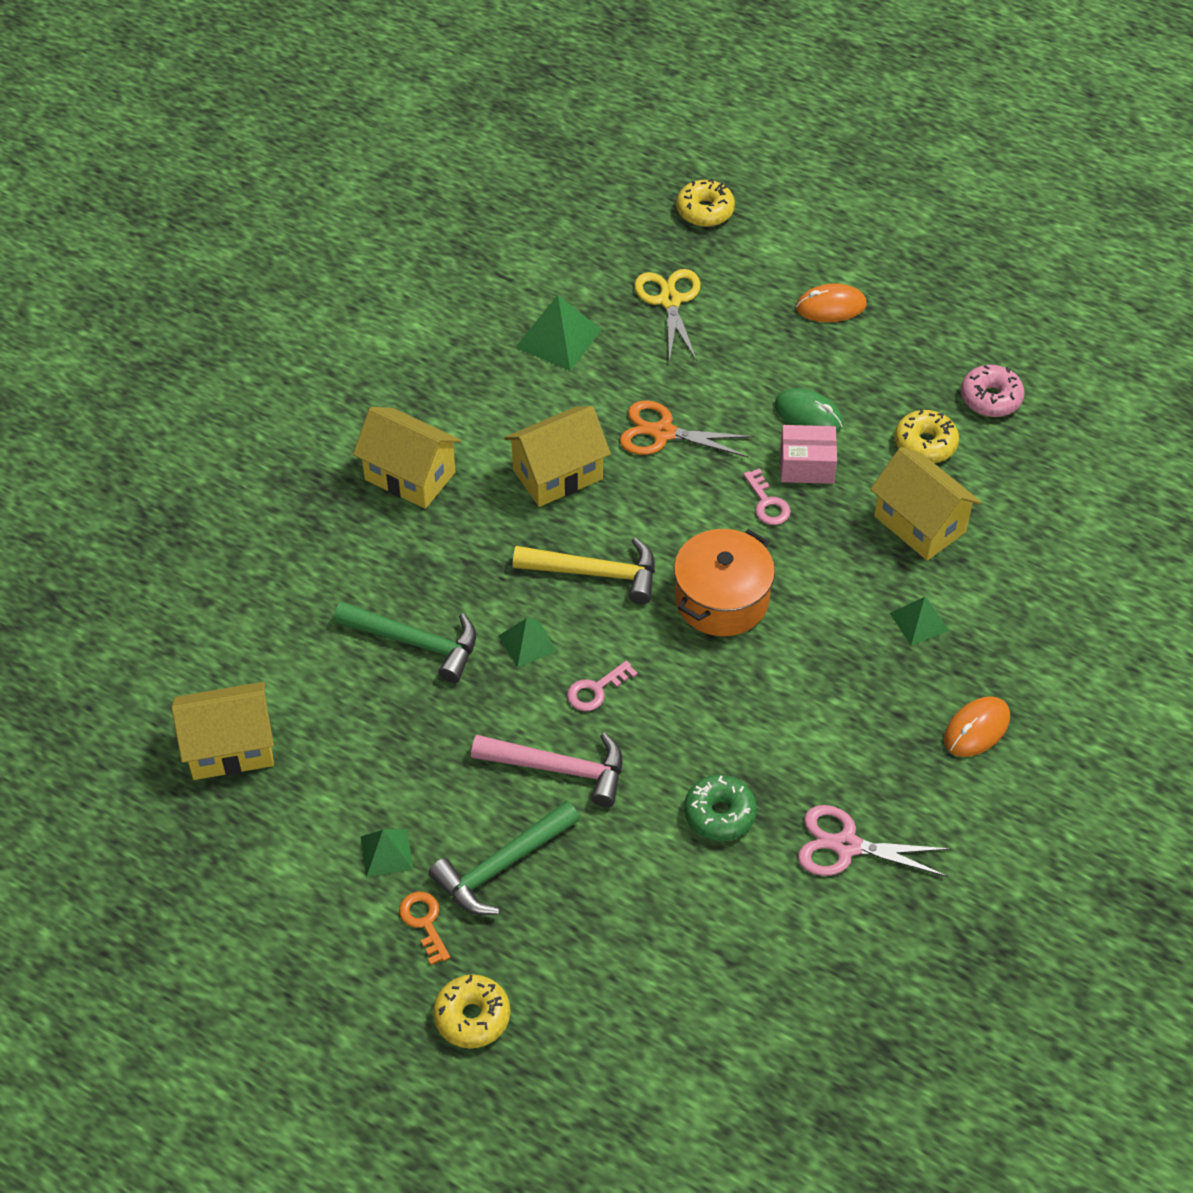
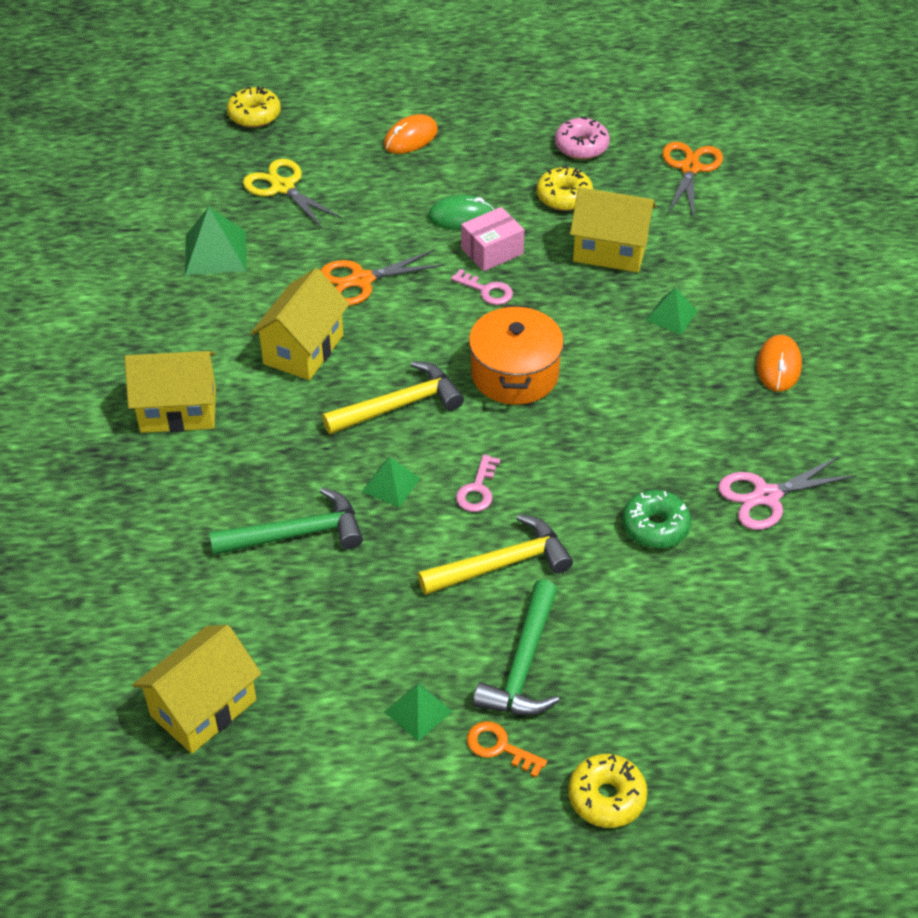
camera: 35 degrees left, 5 degrees down
(559, 769) = (502, 564): pink hammer -> yellow hammer
(1080, 477) = (690, 168): none -> orange scissors

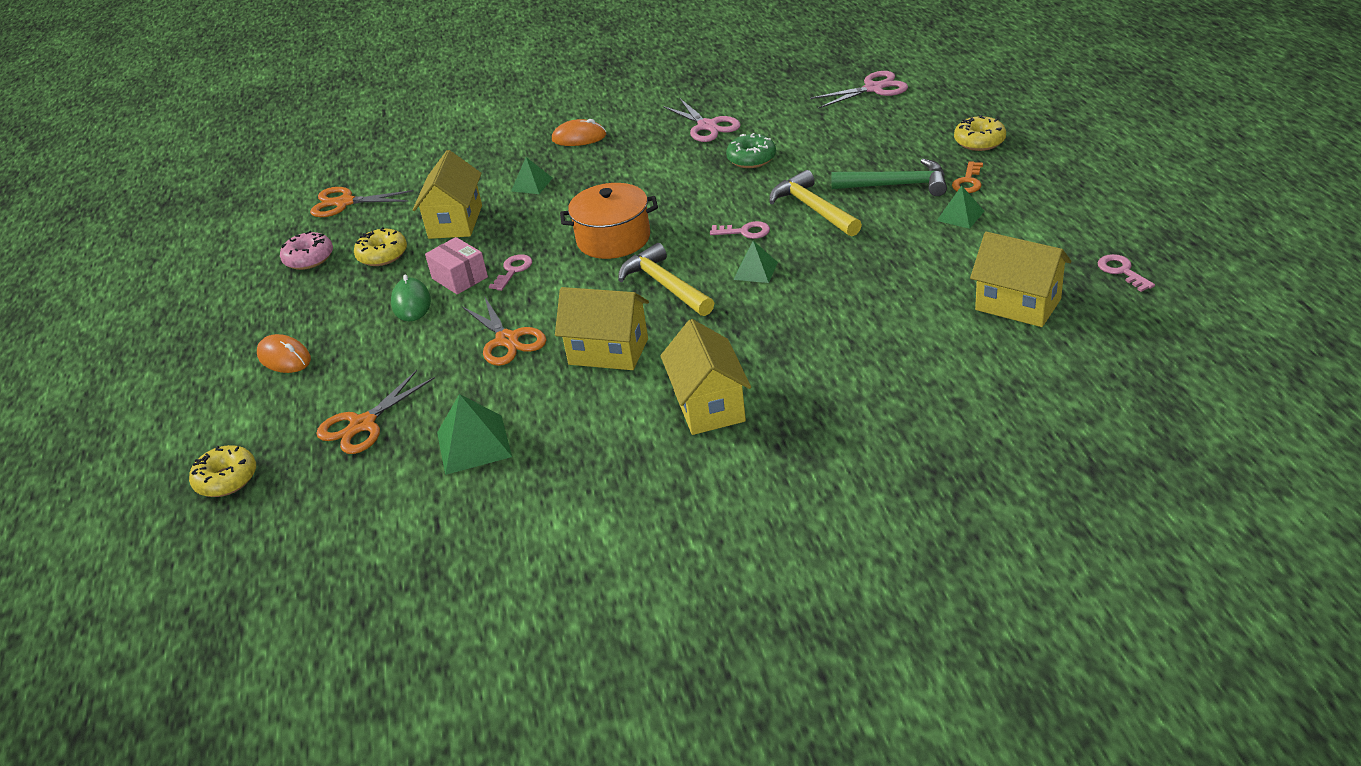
camera: 95 degrees left, 10 degrees down
(213, 841) = (1121, 271): none -> pink key
(282, 187) = (363, 424): yellow scissors -> orange scissors
(296, 534) = (827, 303): green hammer -> none
(825, 713) = (873, 88): none -> pink scissors

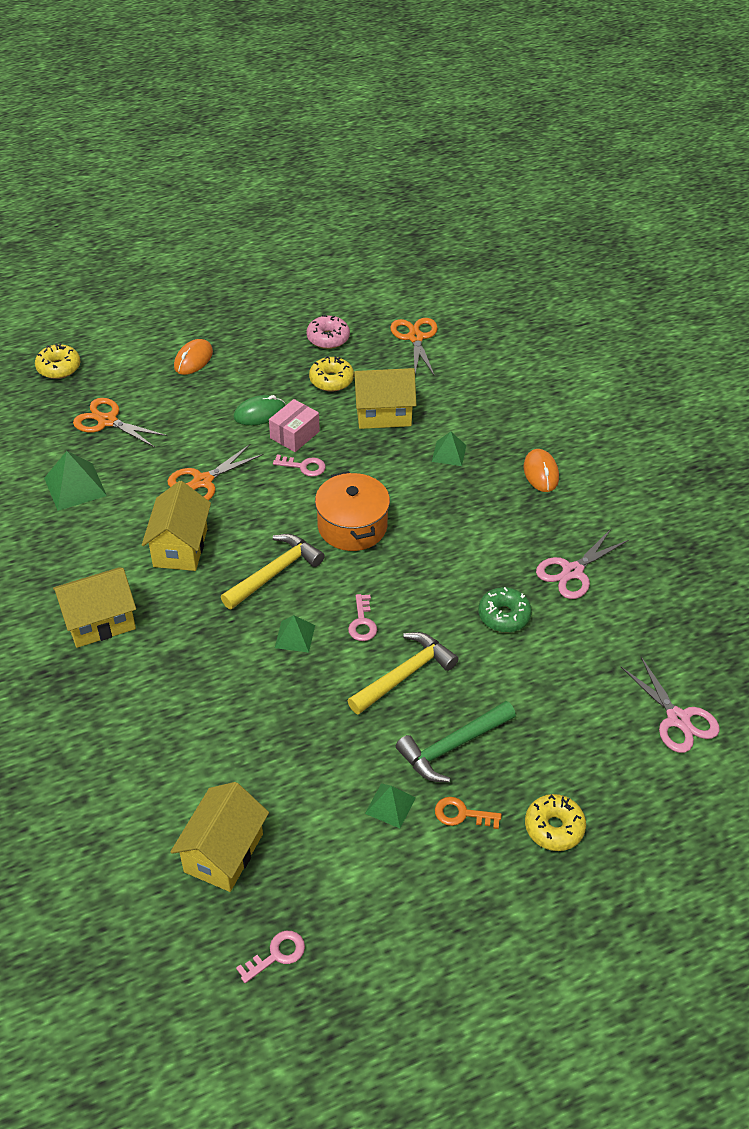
camera: 75 degrees right, 10 degrees up
(897, 185) = (452, 746): green hammer -> green hammer turned 60 degrees clockwise

